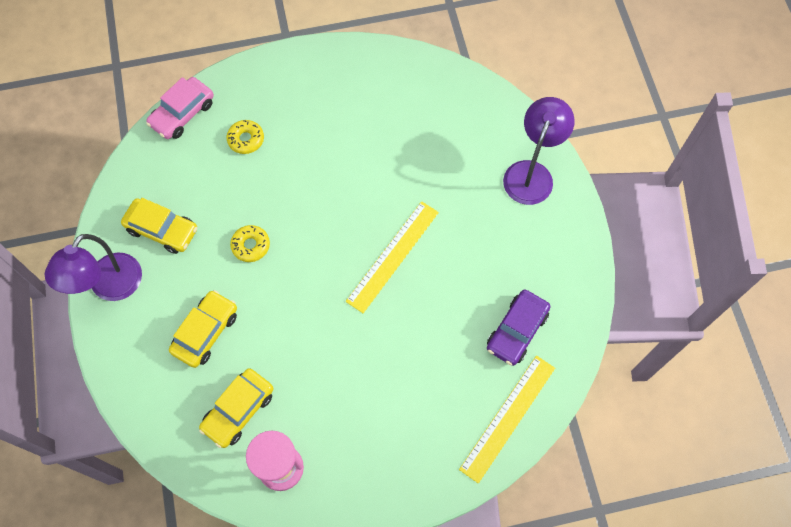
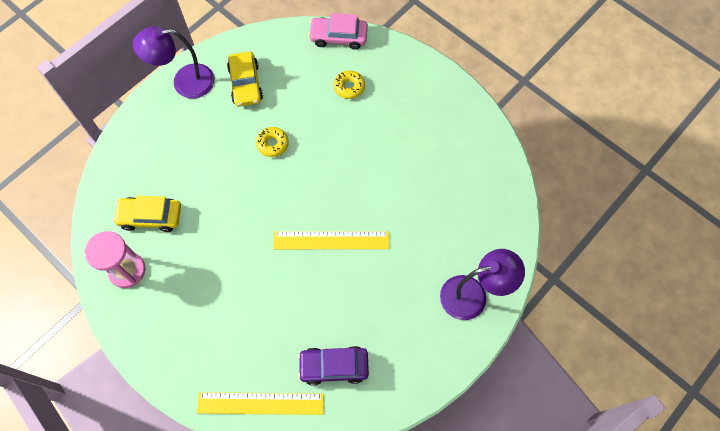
camera: 55 degrees right, 0 degrees up
(205, 332) = (192, 159): yellow car -> none

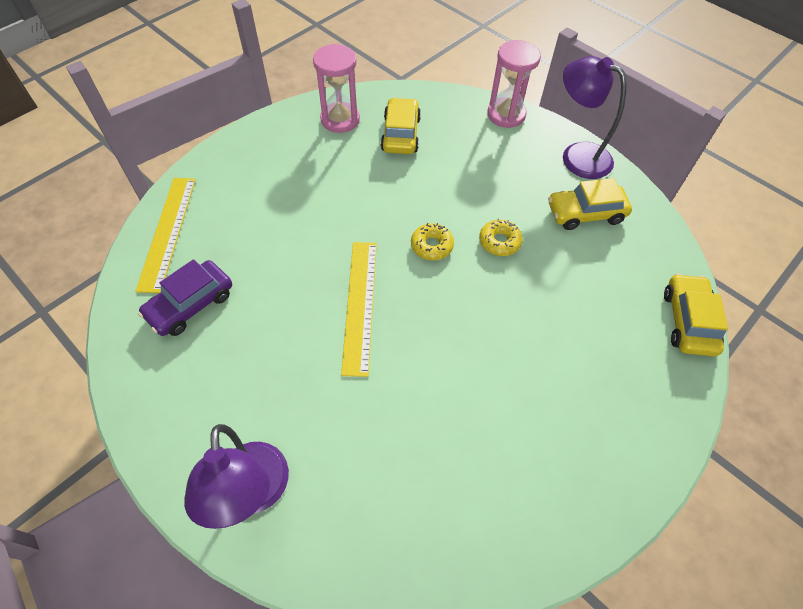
camera: 90 degrees right, 10 degrees down
(132, 131) = (506, 115): none -> pink hourglass
(184, 82) = (577, 155): purple lamp -> purple lamp turned 45 degrees counterclockwise
(334, 366) = (190, 304): purple car -> purple car turned 135 degrees counterclockwise
(338, 37) = (688, 321): pink car -> yellow car
(349, 87) = (602, 333): yellow donut -> yellow donut (431, 246)

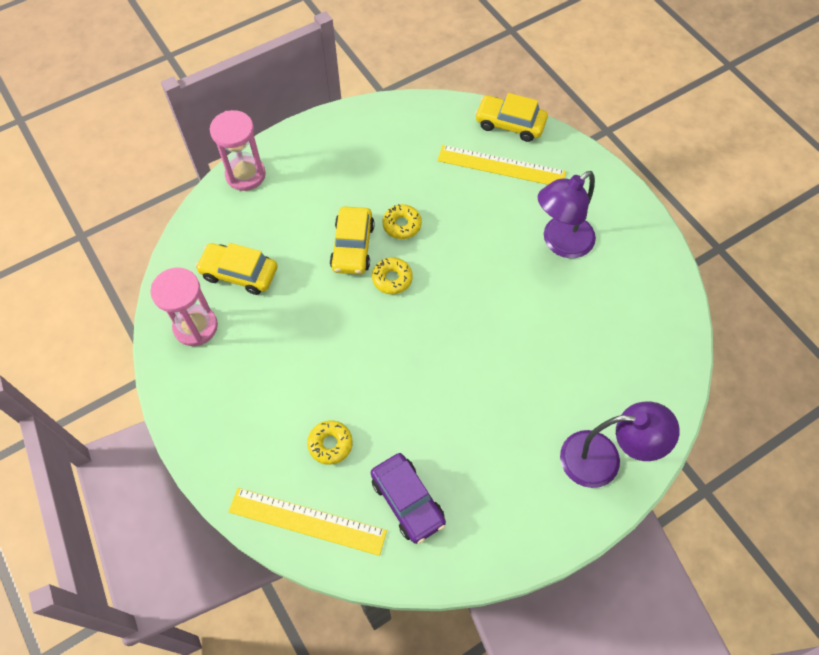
camera: 75 degrees left, 5 degrees up
(242, 233) = (330, 444): none -> yellow donut
(360, 305) = (443, 350): yellow ruler -> yellow ruler (501, 166)
(577, 155) = (319, 136): purple lamp -> purple lamp (560, 243)
(585, 213) = (388, 152): yellow car -> yellow car (353, 246)

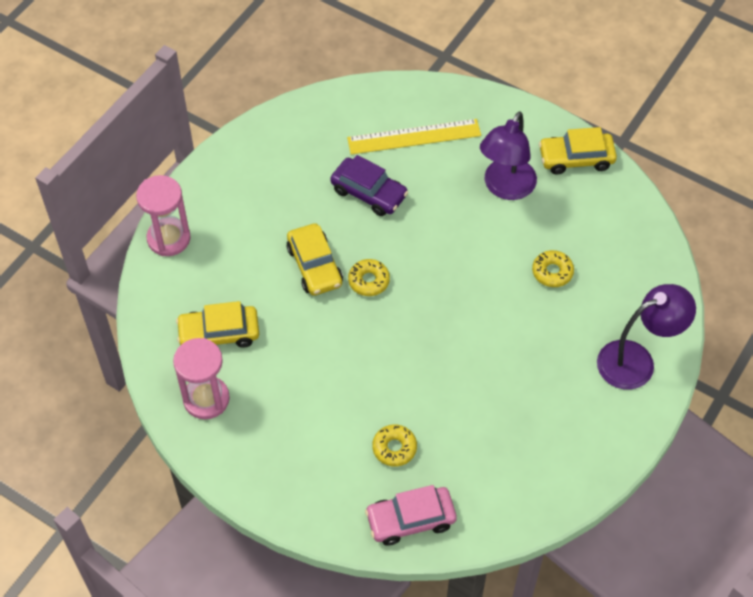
camera: 25 degrees left, 5 degrees down
(307, 521) = (410, 520): yellow ruler -> pink car
(402, 225) = (350, 228): yellow donut -> yellow donut (552, 272)
(407, 501) = (489, 465): purple car -> purple car (369, 193)
(510, 124) = (401, 93): yellow car -> yellow car (576, 158)

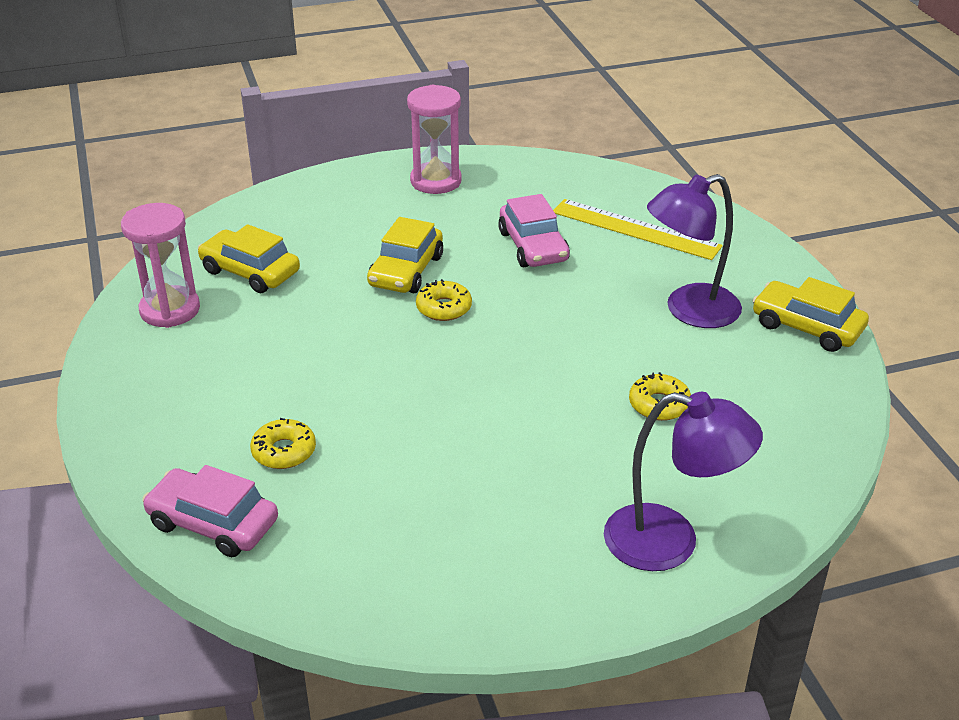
camera: 40 degrees right, 20 degrees down
(169, 238) = (303, 190): pink hourglass -> pink hourglass (436, 181)
(369, 193) = (533, 246): purple car -> pink car

